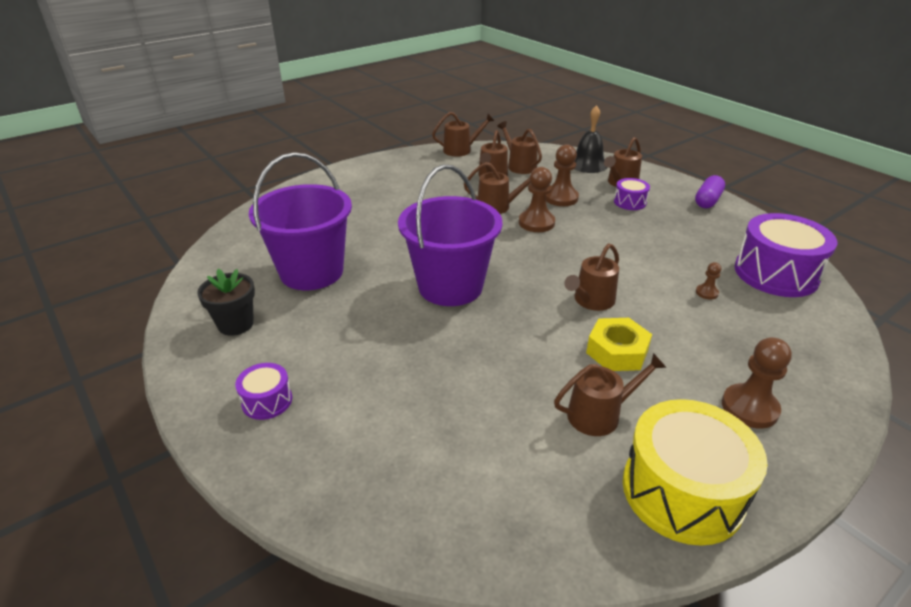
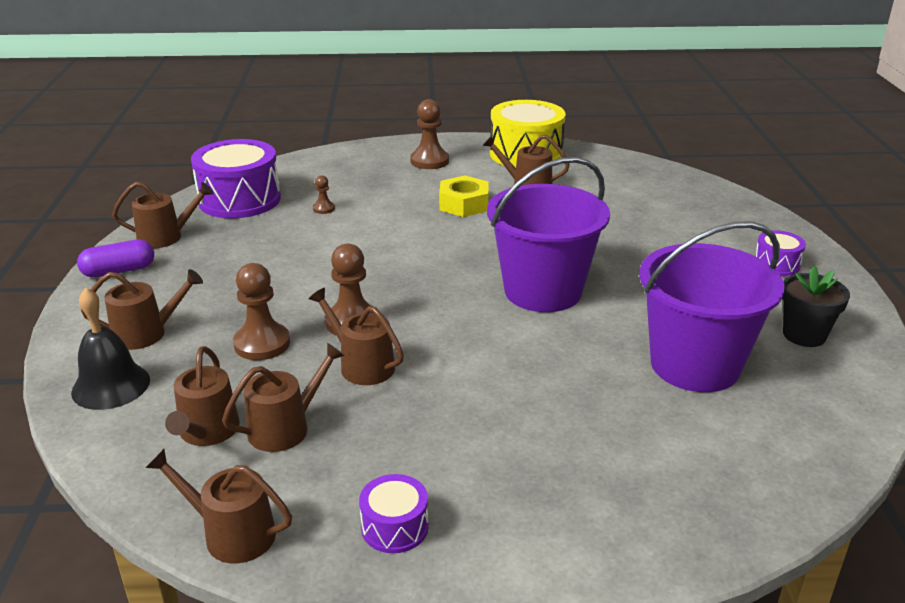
camera: 145 degrees left, 5 degrees down
(591, 301) = (427, 235): brown watering can -> brown watering can (165, 237)
(629, 202) = (199, 303): purple drum -> purple drum (395, 527)

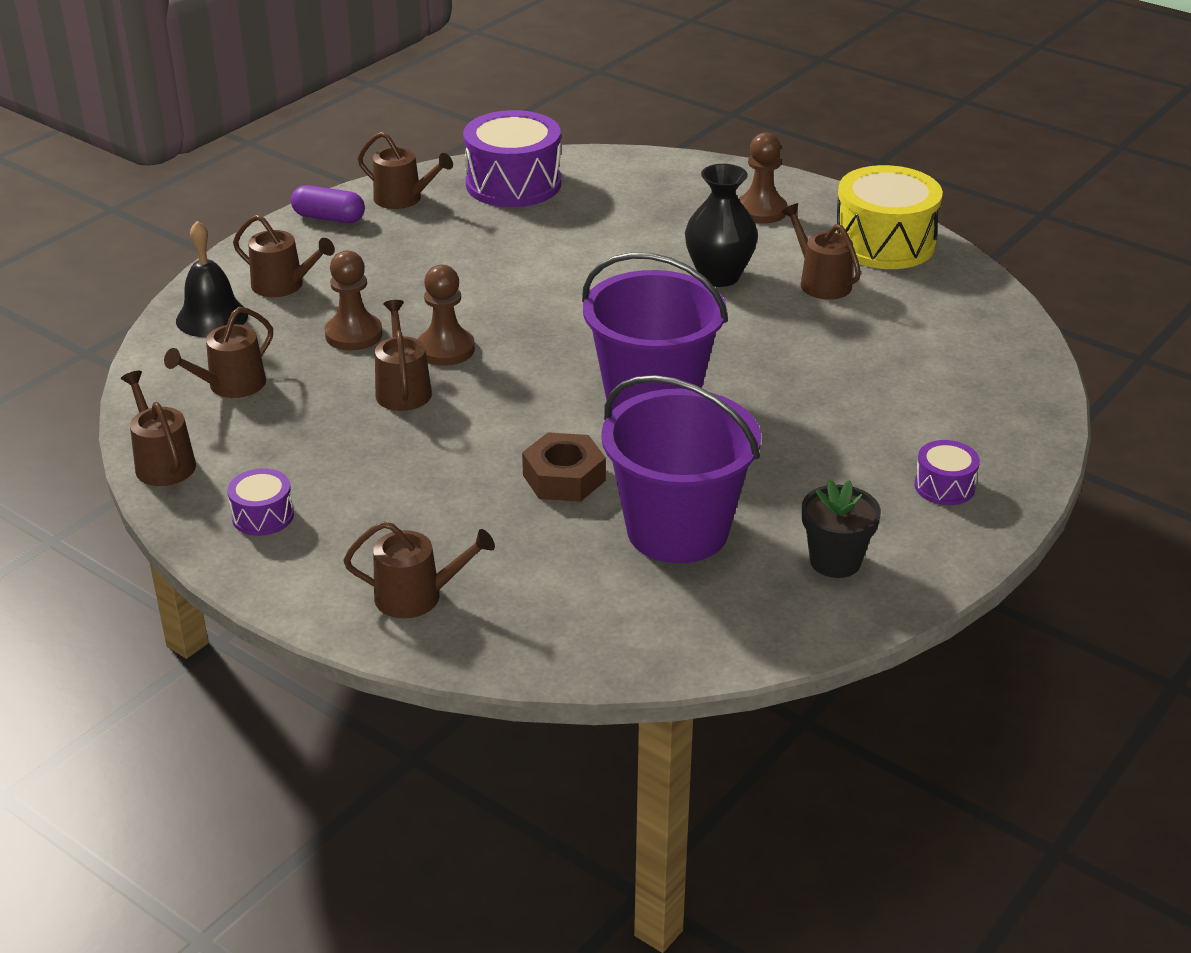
camera: 40 degrees right, 5 degrees up
(285, 428) = (284, 409): brown watering can -> brown watering can (417, 596)
(324, 209) = (576, 225): brown pawn -> none
(464, 204) = (719, 276): yellow nut -> black vase
(572, 369) = (564, 478): none -> brown nut

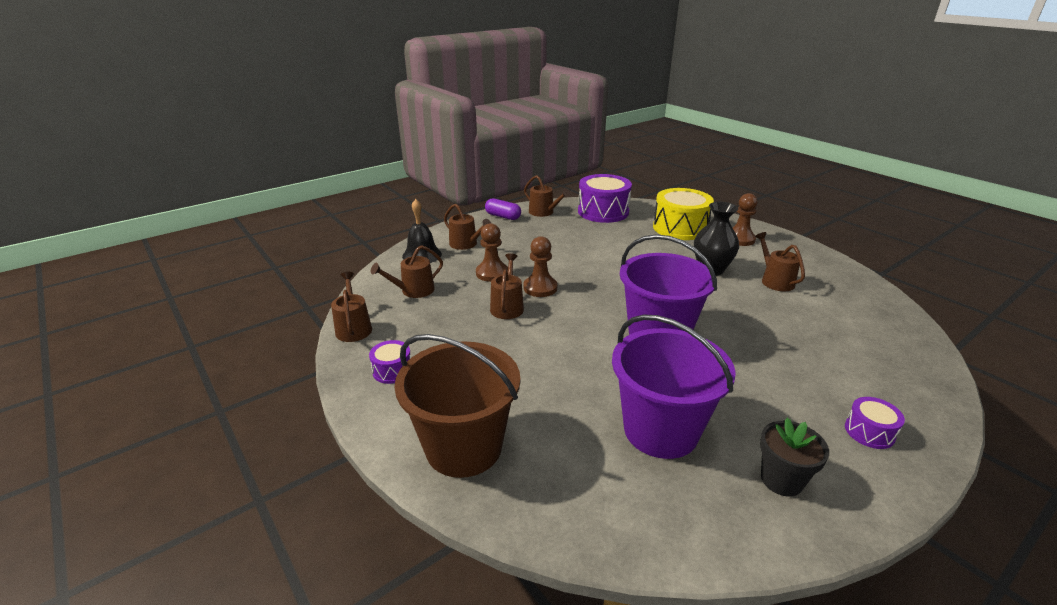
camera: 15 degrees right, 5 degrees down
(417, 596) = (463, 447): brown watering can -> brown bucket
(564, 478) = (589, 377): brown nut -> none
(884, 243) = (815, 264): yellow drum -> yellow drum (680, 228)

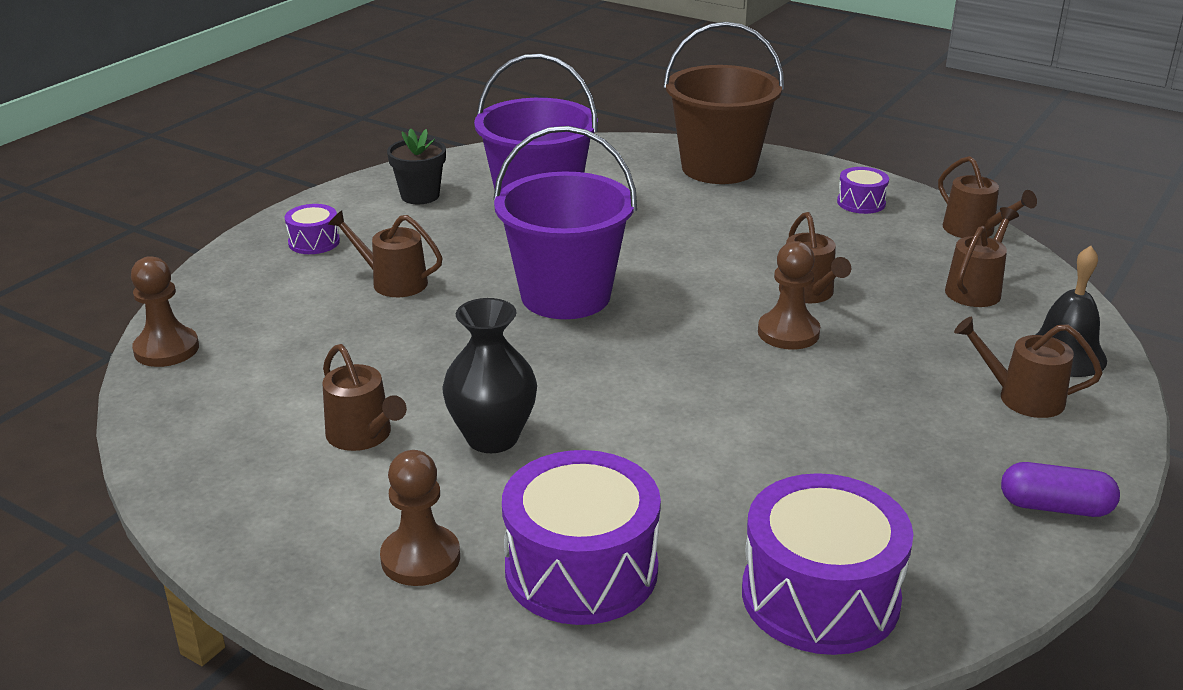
camera: 160 degrees right, 0 degrees up
(492, 273) = (895, 343): brown pawn -> brown pawn (166, 349)
(544, 212) = (974, 551): brown watering can -> brown watering can (393, 282)
(680, 228) = (581, 569): yellow drum -> purple drum

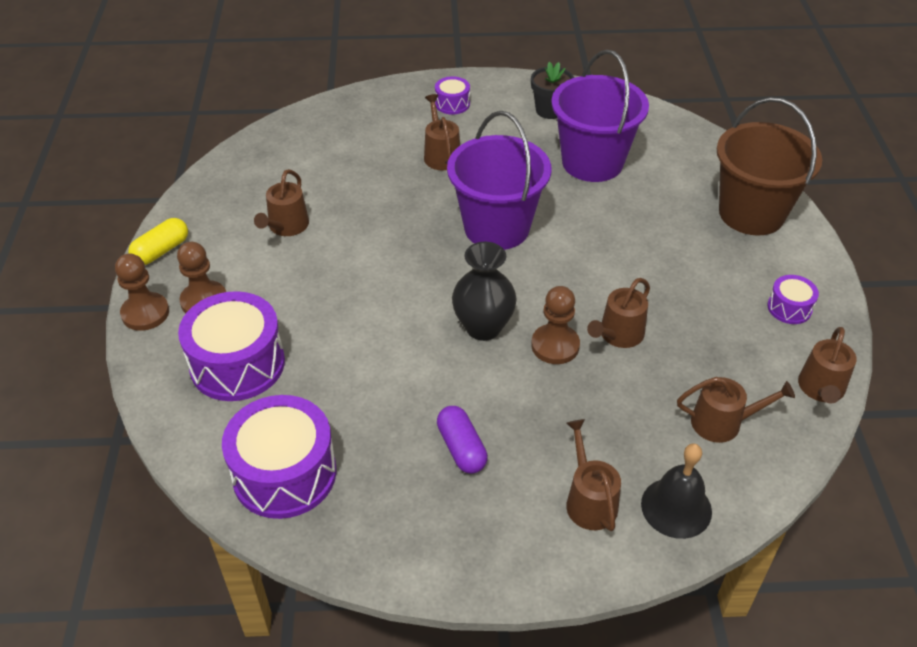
camera: 55 degrees right, 15 degrees up
(166, 349) = (301, 120): brown pawn -> brown pawn (145, 313)
(259, 564) = (161, 251): none -> yellow capsule
(492, 438) = (324, 273): black vase -> black vase (483, 327)
(1055, 507) = (464, 561): purple capsule -> purple capsule (461, 448)

